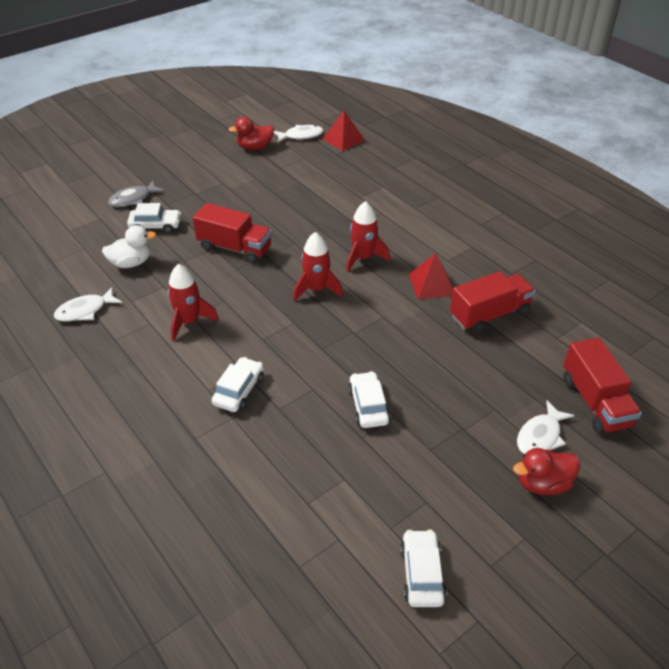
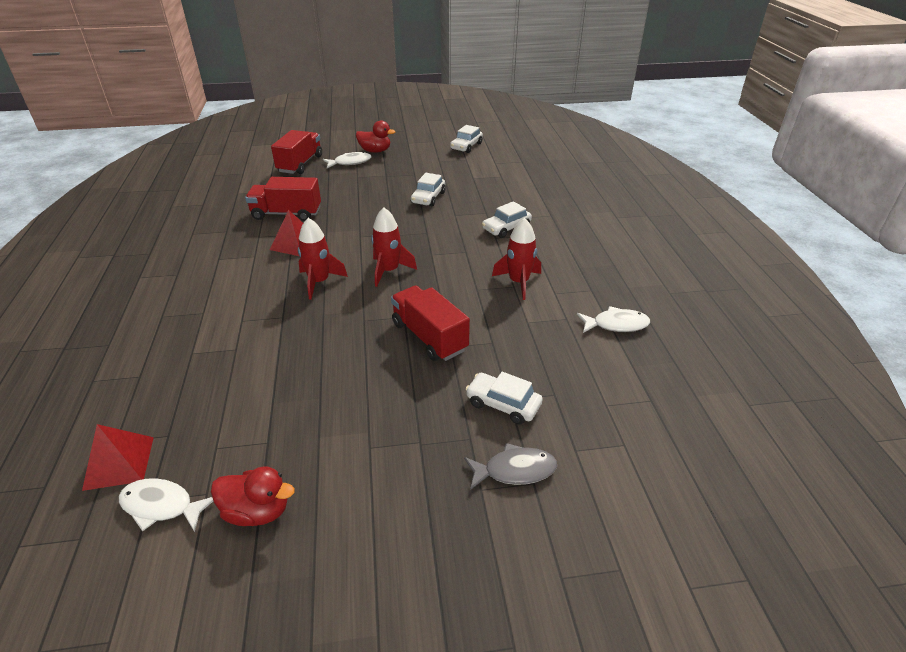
camera: 150 degrees left, 5 degrees down
(131, 263) = (552, 361): white duck -> none

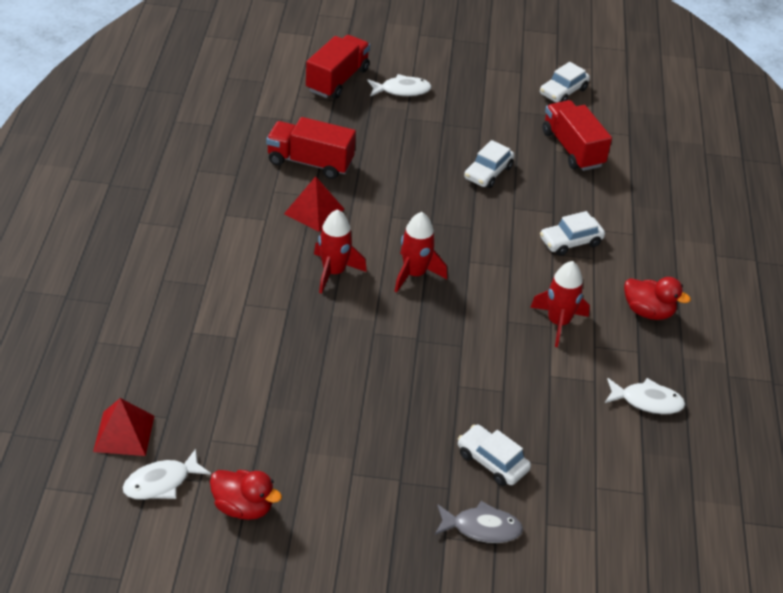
camera: 10 degrees right, 5 degrees up
(162, 506) = (161, 482): white fish -> white fish turned 60 degrees counterclockwise
(375, 151) = (439, 75): red duck -> red duck (648, 312)
(429, 337) = (438, 369): red truck -> red truck (572, 149)

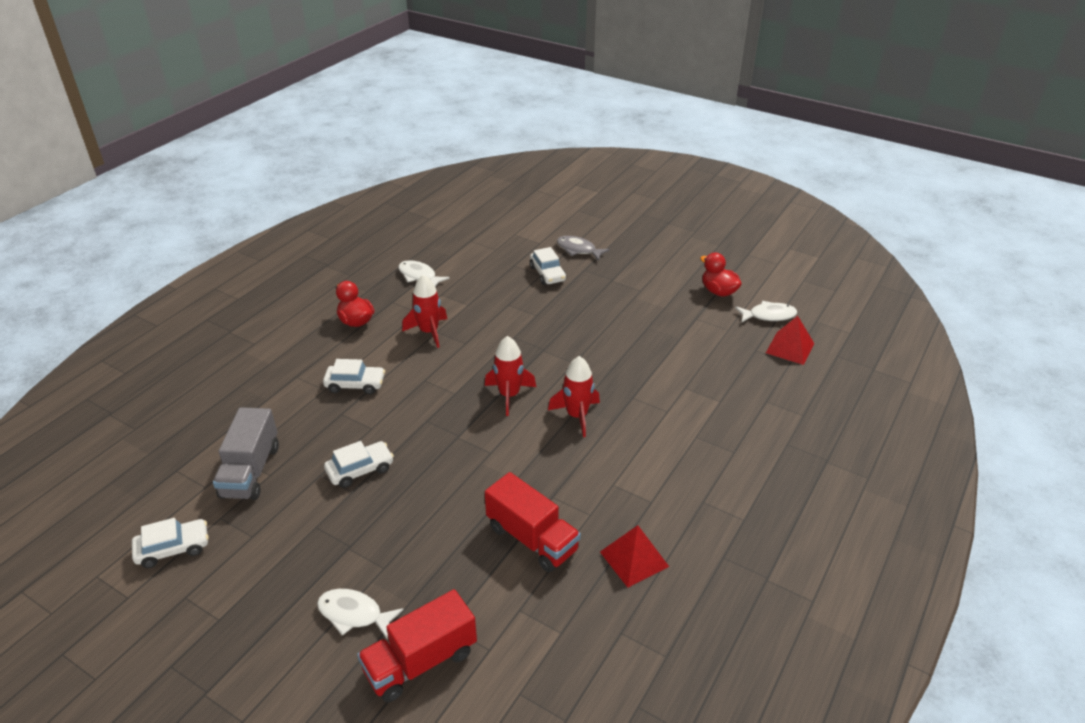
camera: 150 degrees left, 5 degrees down
(314, 211) = (561, 479): red pyramid -> red pyramid (634, 559)
(572, 149) = (251, 471): red truck -> grey truck

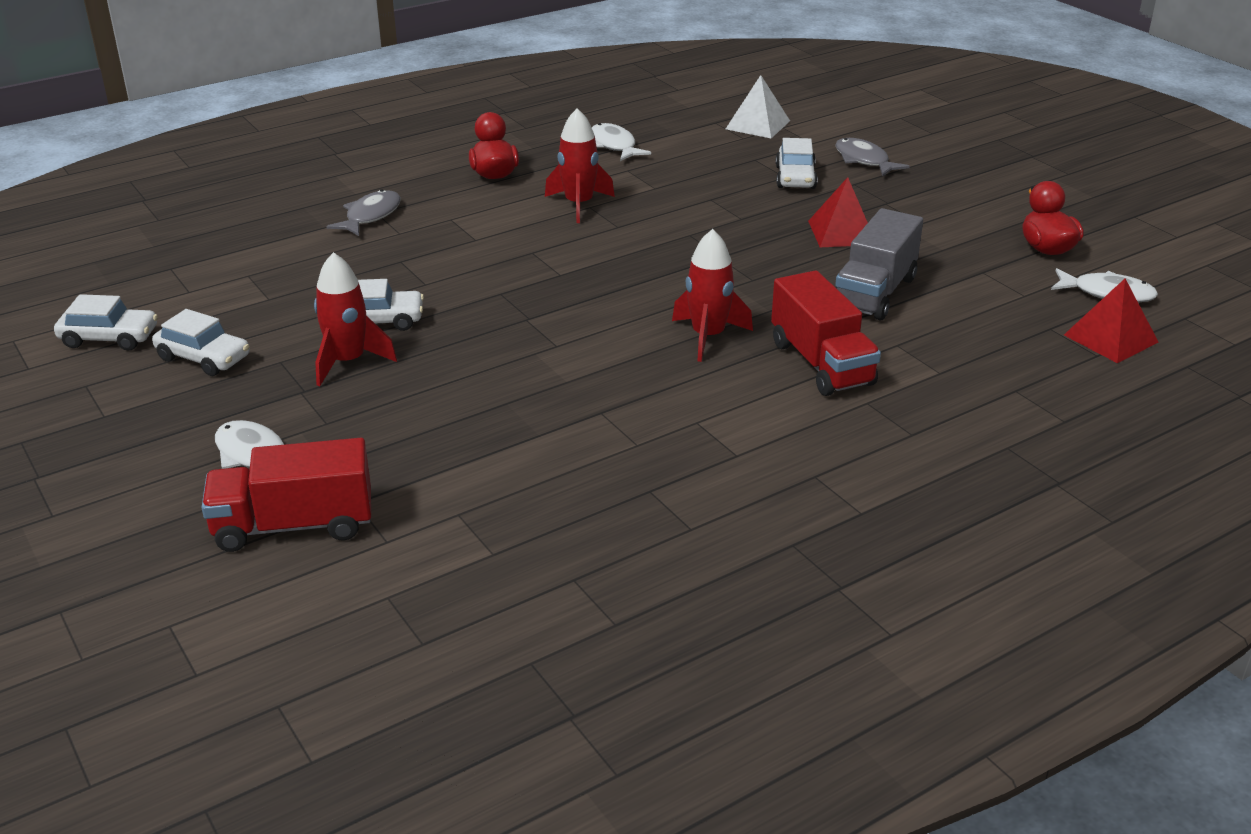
camera: 25 degrees right, 5 degrees down
(251, 471) = (250, 289): grey truck -> grey truck (875, 293)
(294, 381) = (370, 216): none -> grey fish
(355, 384) = (441, 236): white car -> white car (204, 358)
(498, 236) = (757, 124): none -> white pyramid
(509, 395) = (631, 293): red rocket -> red rocket (348, 362)
(532, 538) = (536, 447): red truck -> red truck (821, 363)
(634, 559) = (658, 508): red pyramid -> red pyramid (842, 232)

